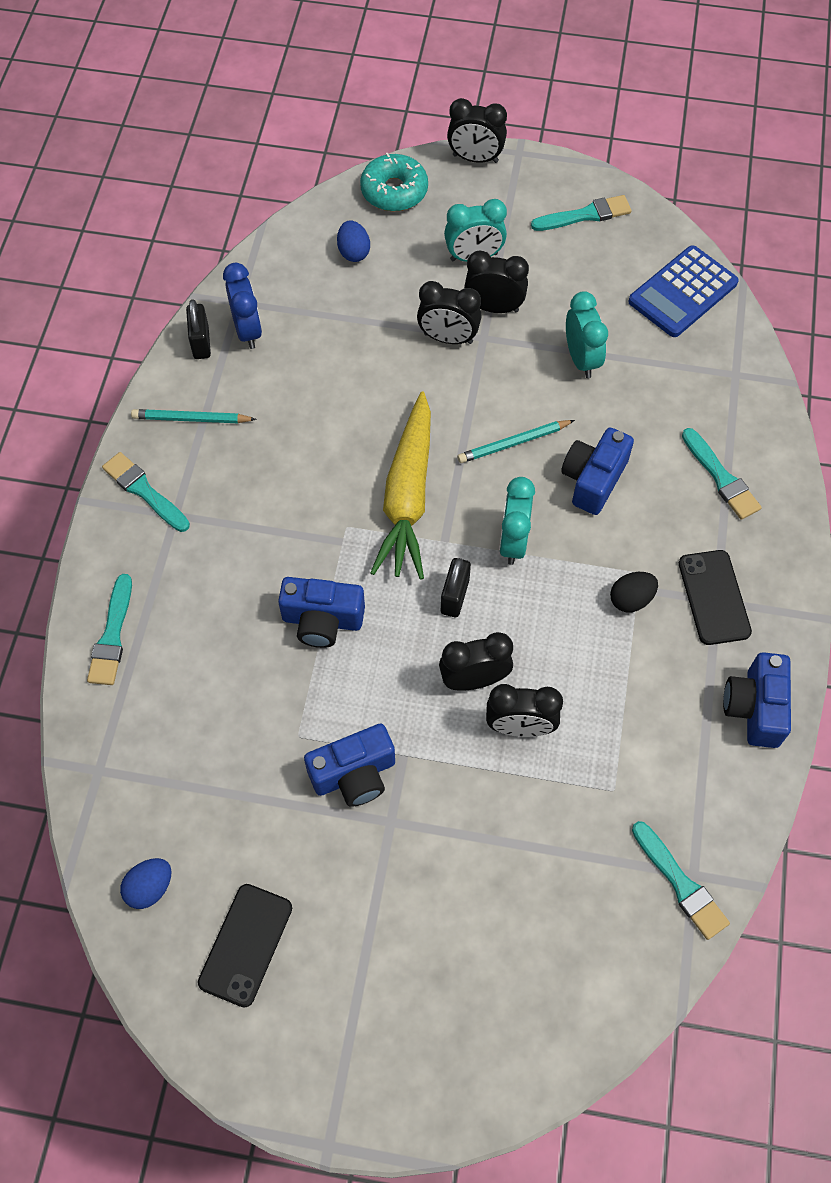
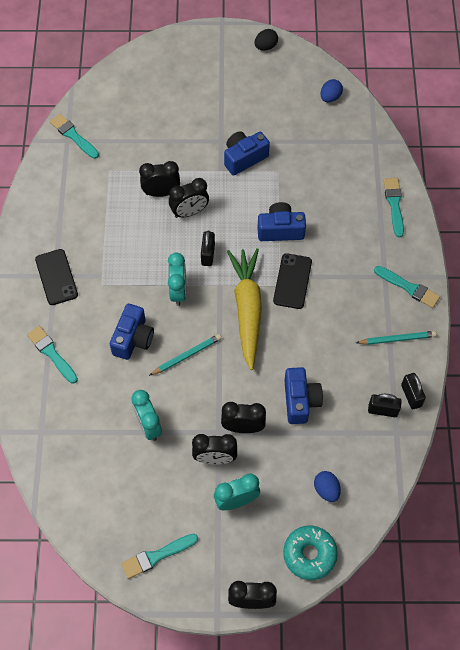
camera: 170 degrees right, 0 degrees up
(245, 944) = (278, 83): black phone -> black phone (292, 281)
(247, 330) = (382, 410): blue clock -> black padlock
(631, 599) = (105, 268): black egg -> black egg (265, 46)
(683, 292) = (79, 494): blue calculator -> none
(754, 708) = (34, 221): blue camera -> blue camera (300, 401)

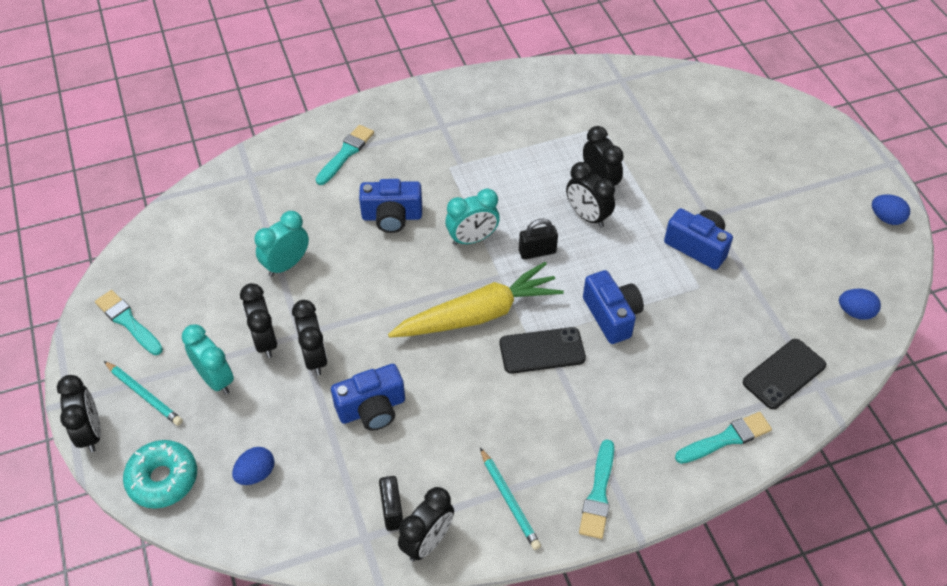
camera: 70 degrees right, 10 degrees down
(56, 277) = (441, 127): black phone -> black phone (784, 374)
(73, 135) = (631, 82): turquoise brush -> none
(187, 355) = (390, 273): turquoise pencil -> turquoise pencil (144, 395)
(265, 46) = (886, 218): black egg -> blue egg
(411, 395) = (427, 542): black padlock -> black clock

